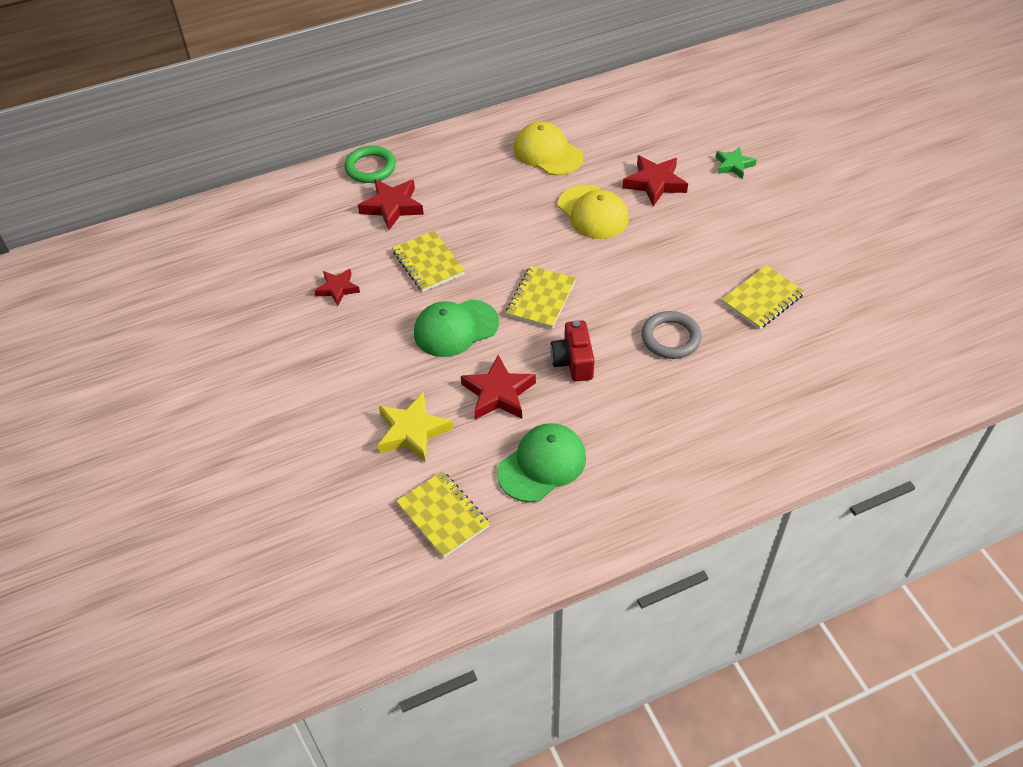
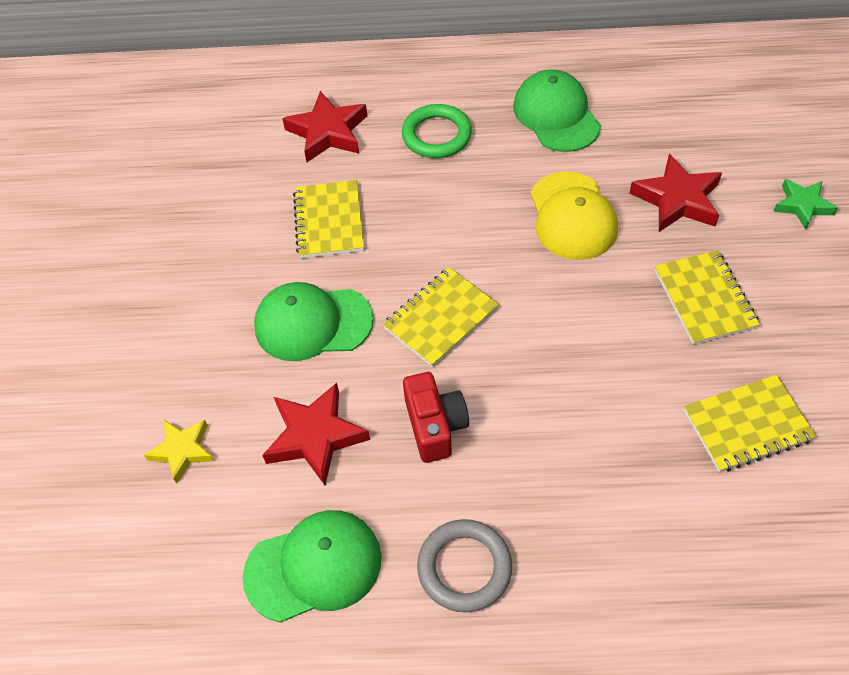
camera: 25 degrees right, 5 degrees up
(337, 289) = (206, 221): red star -> none
(370, 168) = (331, 74): green ring -> green ring (436, 135)
(412, 431) = (182, 451): yellow star -> yellow star, size x0.64
(443, 515) = (152, 590): yellow notebook -> yellow notebook (704, 299)
(548, 153) = (556, 115): yellow cap -> green cap
(573, 361) = (435, 426): red camera -> red camera turned 150 degrees clockwise
(670, 338) = (584, 439): grey ring -> grey ring (464, 567)

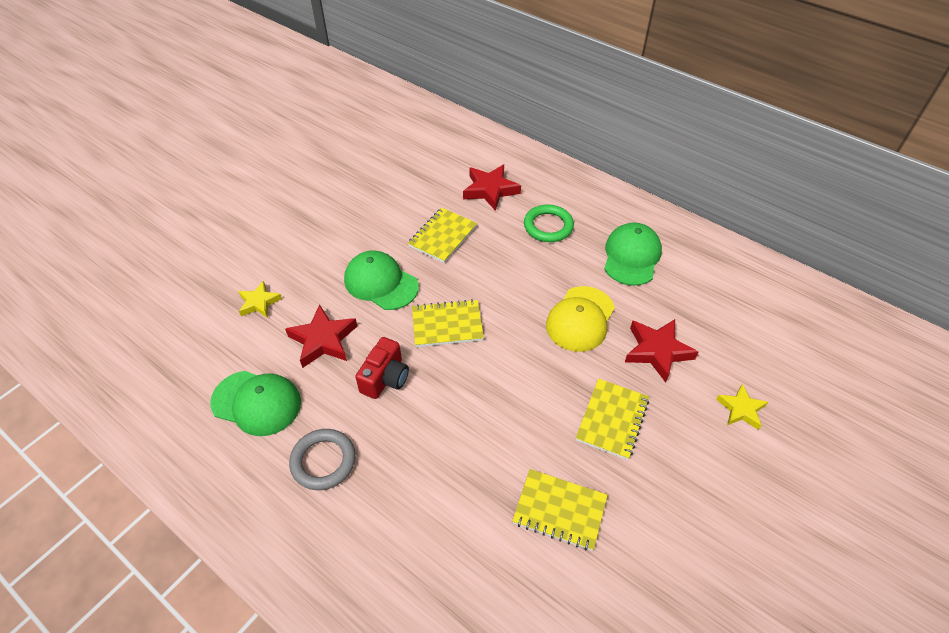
camera: 35 degrees right, 5 degrees down
(802, 206) = (741, 409): green star -> yellow star

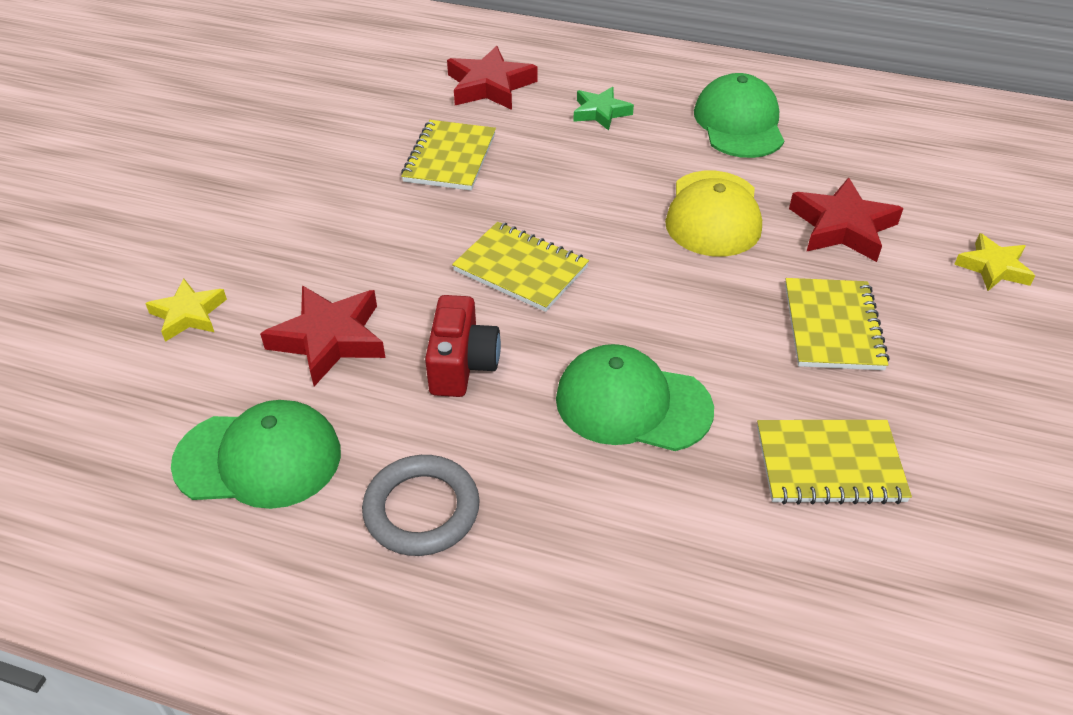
camera: 20 degrees left, 5 degrees down
(381, 283) = (384, 239): green cap -> green cap (632, 404)
(447, 325) = (521, 269): yellow notebook -> yellow notebook turned 60 degrees clockwise
(548, 226) = (601, 112): green ring -> green star

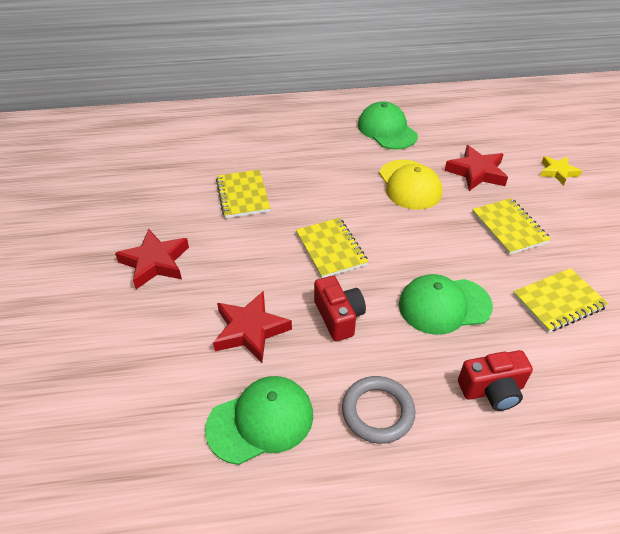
camera: 25 degrees left, 0 degrees up
(188, 314) = (148, 347): yellow star -> none
(490, 86) = (235, 145): red star -> red star (155, 262)
(521, 269) = (331, 249): yellow notebook -> yellow notebook turned 60 degrees clockwise
(601, 112) = (310, 144): green star -> none
(614, 548) = (492, 390): none -> red camera

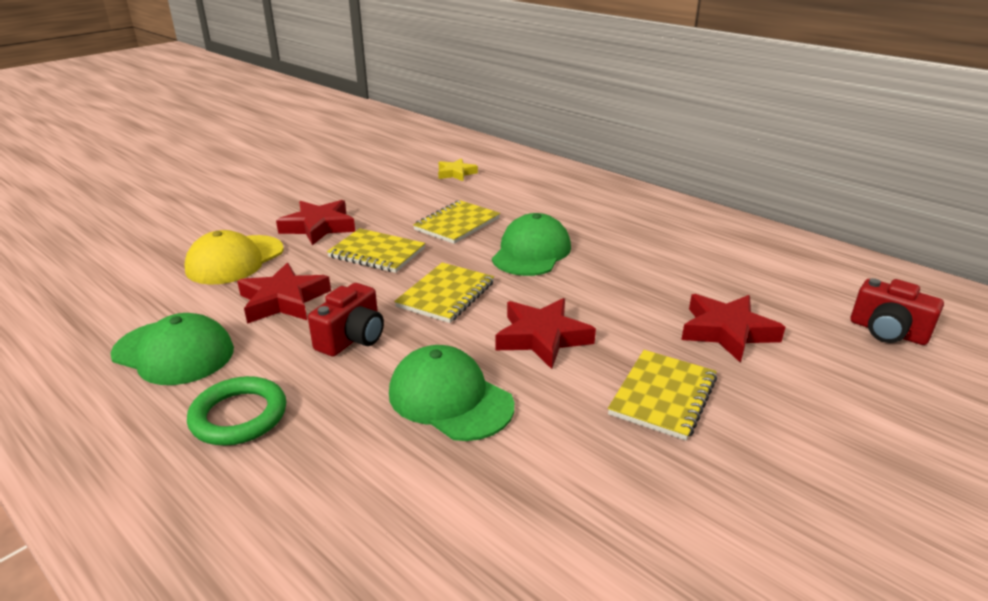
camera: 50 degrees right, 15 degrees down
(377, 412) = (239, 416): grey ring -> green ring
(387, 130) = (690, 249): green cap -> green cap (531, 252)
(409, 185) = (622, 298): yellow cap -> yellow cap (235, 260)
(419, 237) = (542, 337): none -> red star
(492, 390) = (345, 491): red camera -> red camera (887, 332)
(557, 172) = (855, 396): yellow star -> yellow star (456, 173)
(558, 301) = (577, 494): yellow notebook -> yellow notebook (377, 253)

